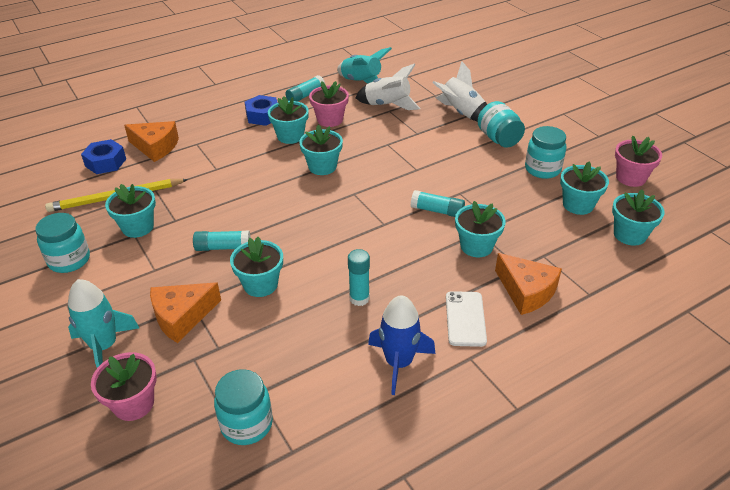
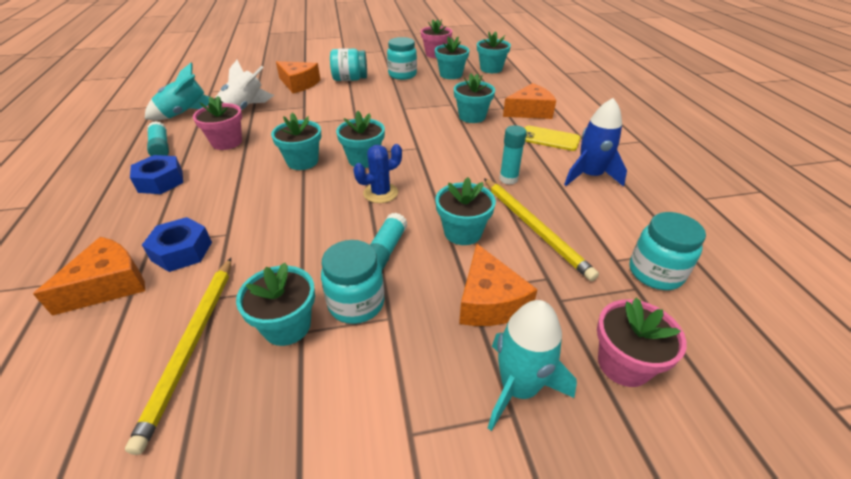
camera: 70 degrees left, 0 degrees up
(69, 260) = (306, 424): turquoise jar -> turquoise jar (356, 303)
(105, 162) = (78, 351): blue nut -> blue nut (182, 251)
(284, 330) = (534, 228): none -> yellow pencil
(290, 136) = (226, 170): turquoise flower pot -> turquoise flower pot (363, 159)
(296, 223) = (380, 193): none -> blue cactus
(437, 211) = (418, 121): turquoise glue stick -> none
(461, 113) = (299, 84): white rocket -> orange cheese
(465, 319) = (549, 139): white phone -> yellow phone

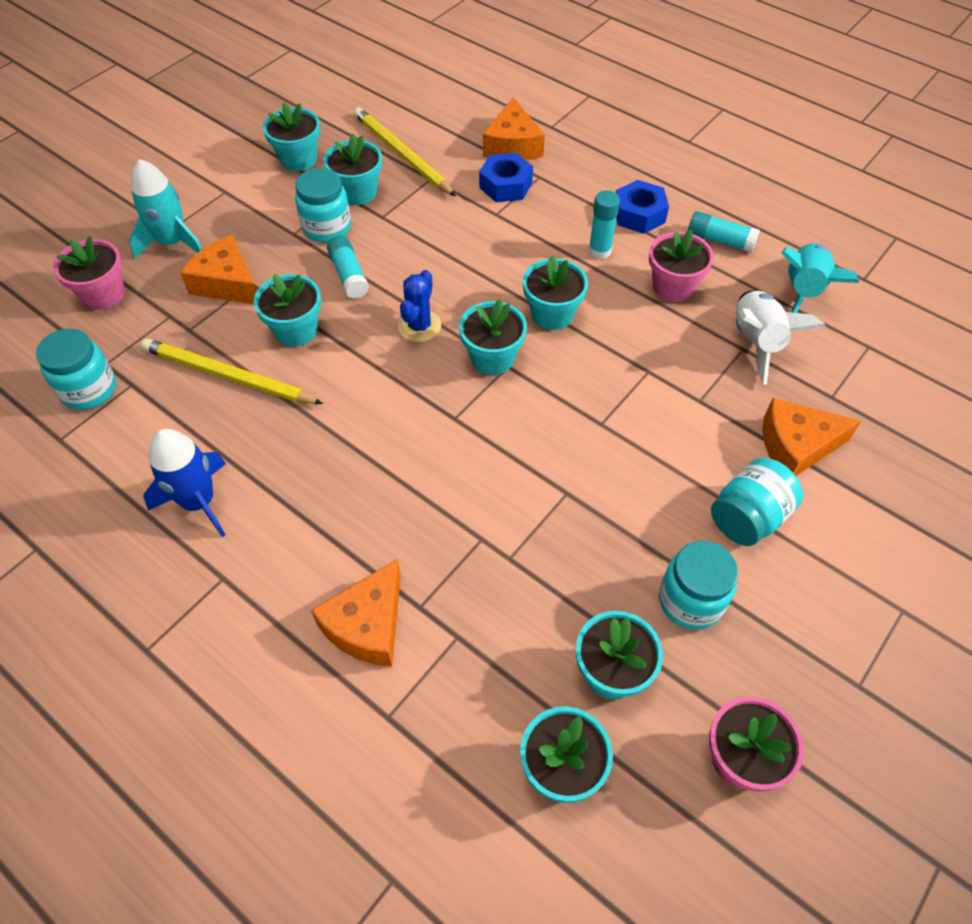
camera: 140 degrees right, 15 degrees up
(472, 116) = (446, 541): turquoise flower pot -> turquoise flower pot (298, 159)
(508, 179) = (298, 432): turquoise glue stick -> turquoise glue stick (599, 251)
(549, 139) = (292, 558): yellow phone -> none

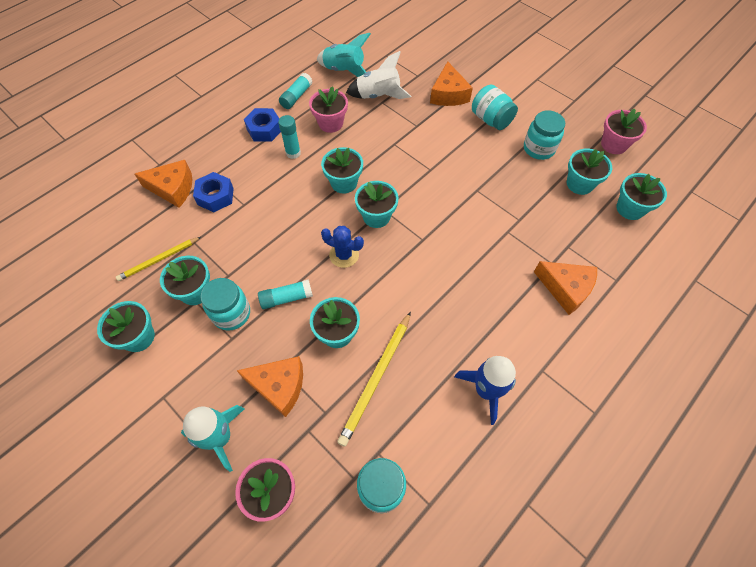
camera: 85 degrees left, 5 degrees up
(227, 283) = (279, 386): orange cheese -> orange cheese turned 120 degrees counterclockwise
(402, 154) = (159, 260): yellow pencil -> yellow pencil, size x0.66

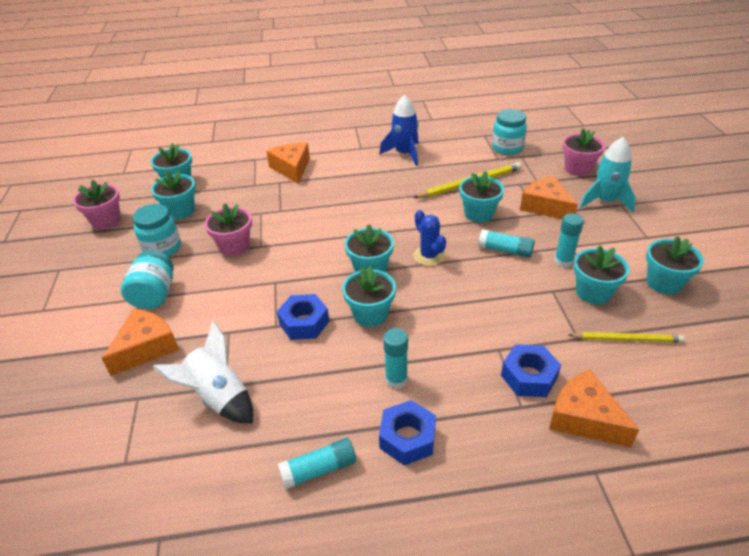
camera: 140 degrees left, 20 degrees down
(231, 313) = (563, 261): turquoise jar -> turquoise glue stick
(330, 123) = (315, 393): pink flower pot -> pink flower pot (234, 246)
(344, 71) = (209, 473): turquoise rocket -> none
(379, 154) = (304, 323): none -> blue nut

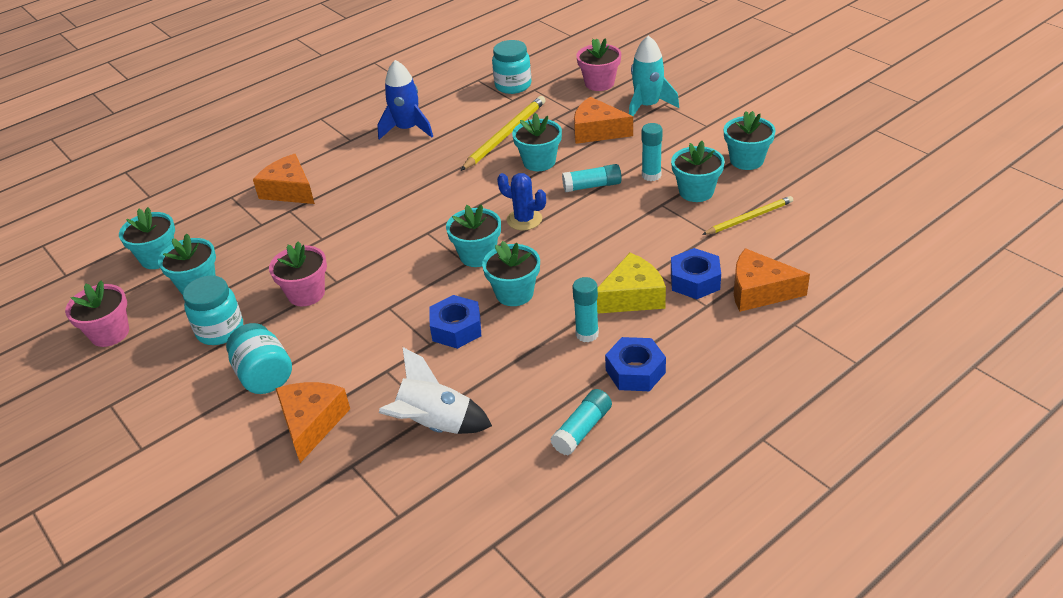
camera: 30 degrees left, 0 degrees up
(461, 364) = (632, 297): none -> yellow cheese

